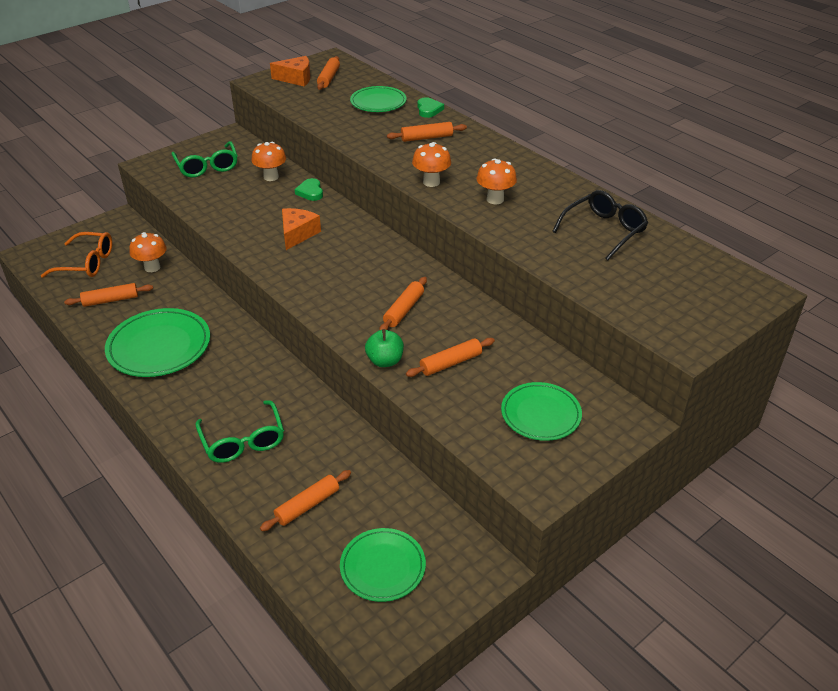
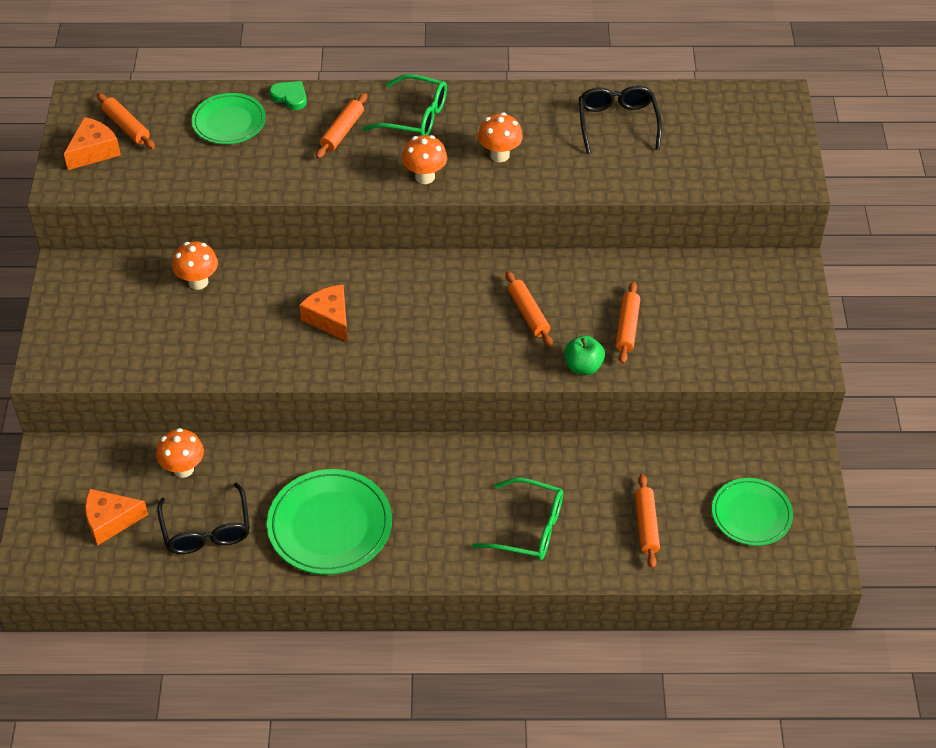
camera: 50 degrees left, 10 degrees up
(87, 263) = (110, 521): orange glasses -> orange cheese
(110, 300) = (206, 530): orange rolling pin -> black glasses
(207, 167) = (114, 321): green glasses -> green glasses (415, 117)
(310, 192) = (264, 268): green heart -> none
(540, 414) = (736, 313): green plate -> none

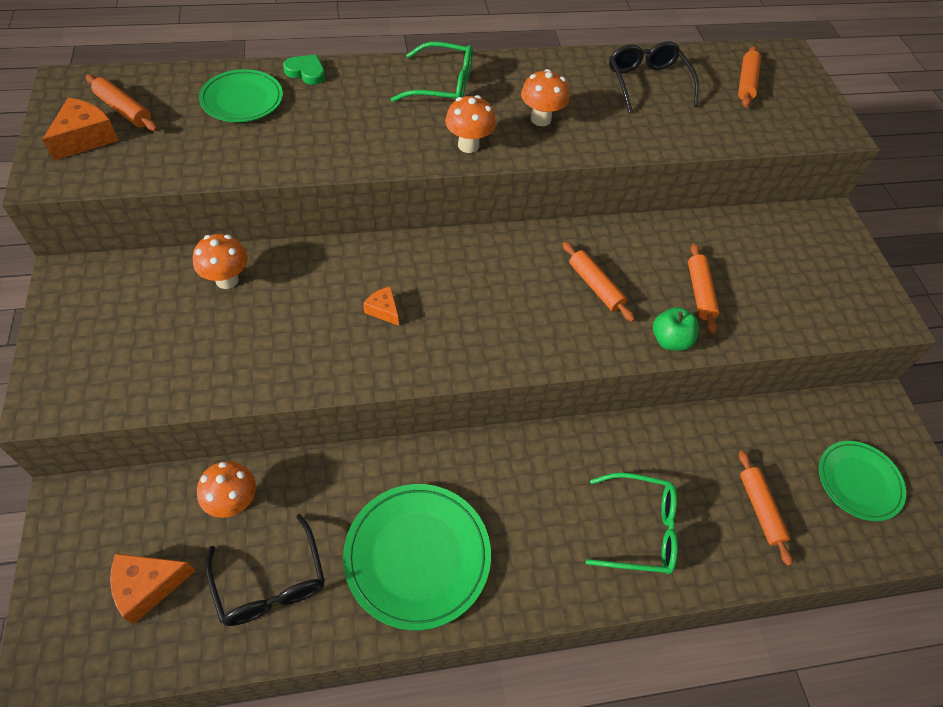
camera: 15 degrees left, 5 degrees up
(329, 319) = (383, 310): orange cheese -> orange cheese, size x0.60
(342, 131) = (369, 104): orange rolling pin -> orange rolling pin (746, 83)

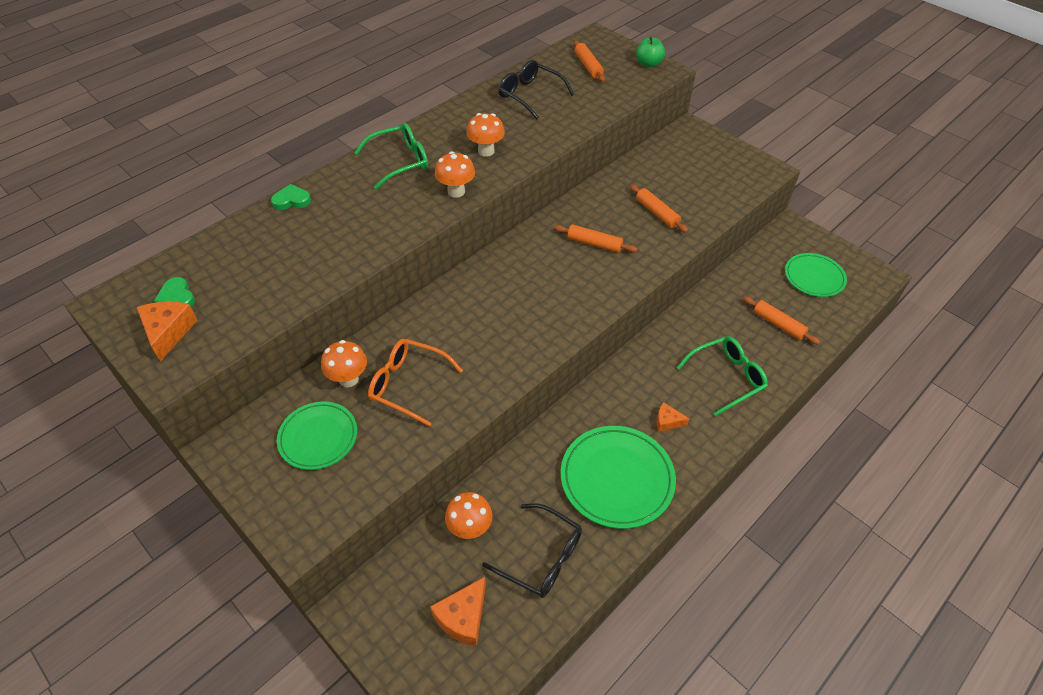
camera: 30 degrees left, 5 degrees down
(124, 110) = (177, 297): orange rolling pin -> green heart
(242, 100) = (264, 243): green plate -> green plate (318, 437)
(272, 319) = (408, 384): none -> orange glasses
(383, 310) = (477, 335): orange cheese -> orange cheese (667, 421)
(670, 340) = (665, 251): green apple -> green apple (648, 64)

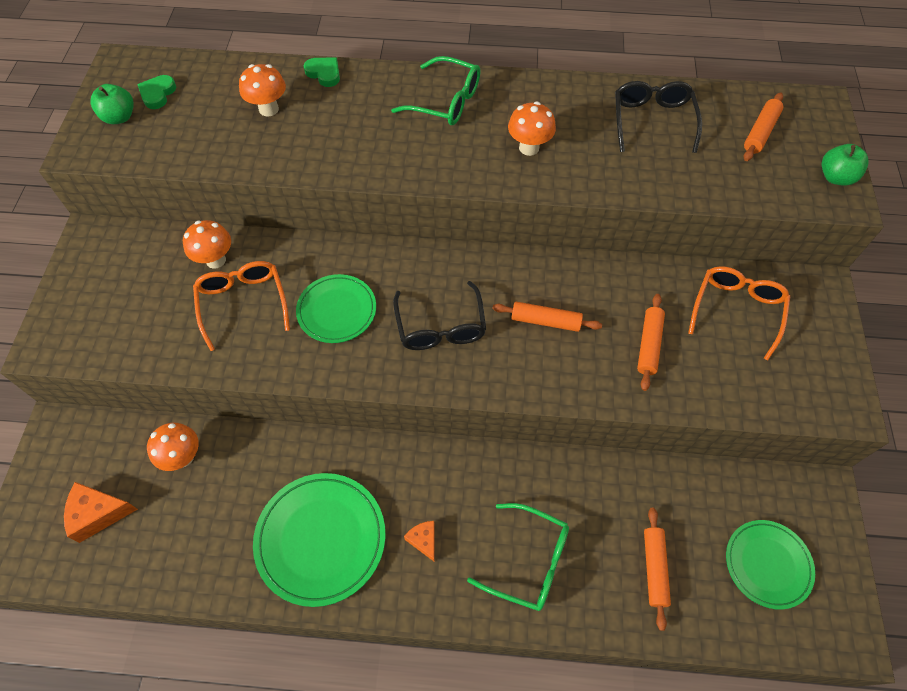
camera: 50 degrees right, 10 degrees up
(168, 332) = (119, 117): orange cheese -> green apple
(318, 437) = (143, 285): green plate -> green plate (337, 310)
(456, 191) = (449, 166): orange mushroom -> orange mushroom (268, 109)
(542, 557) = (193, 533): black glasses -> black glasses (440, 327)
(594, 243) = (545, 321): orange rolling pin -> orange rolling pin turned 60 degrees counterclockwise
(671, 166) = (736, 310): none -> orange glasses

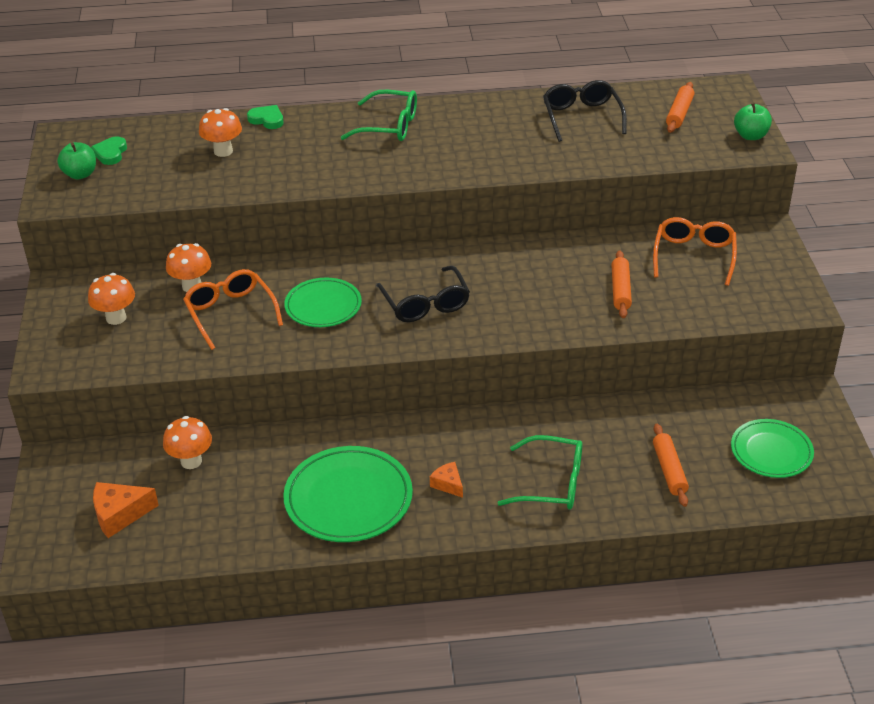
camera: 10 degrees left, 20 degrees down
(529, 148) = (475, 149): orange mushroom -> orange mushroom (116, 318)
(545, 321) = (522, 287): orange rolling pin -> none

